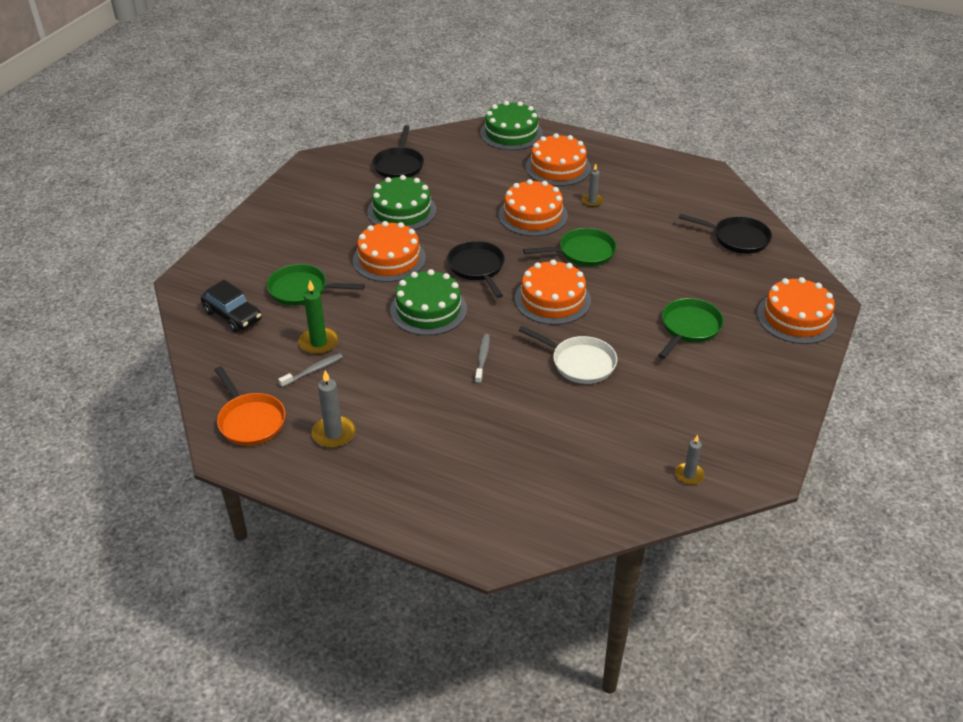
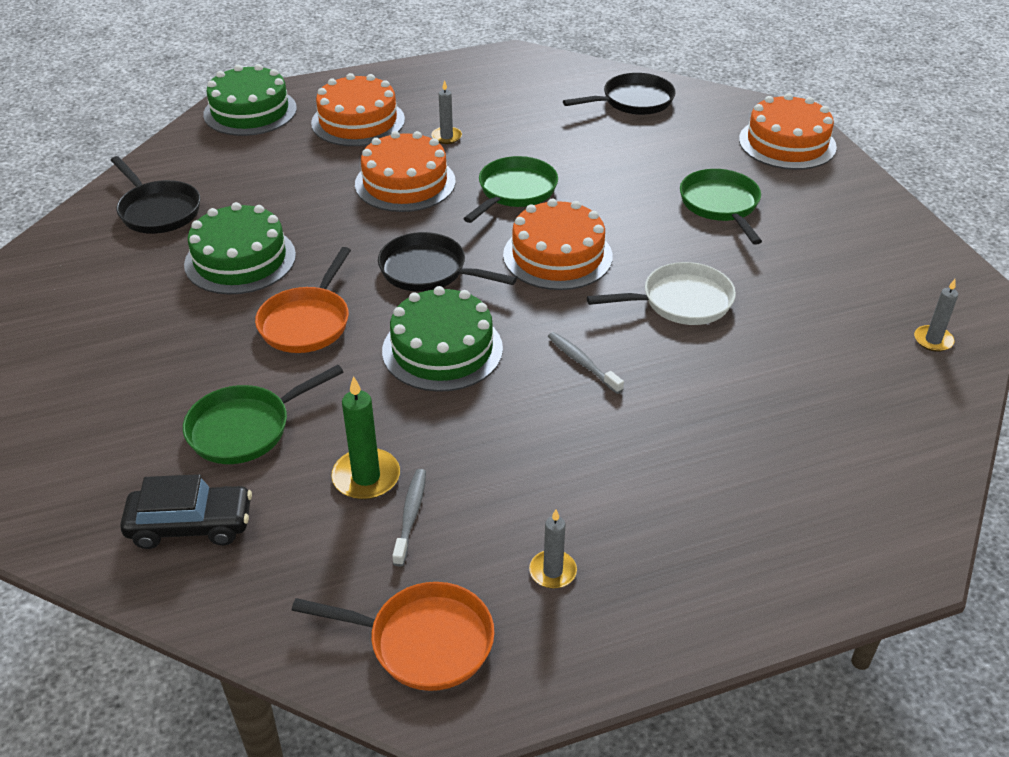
camera: 45 degrees left, 0 degrees up
(334, 434) = (552, 571): grey candle -> grey candle, size x0.65
(389, 259) = (307, 322): orange cake -> orange pan

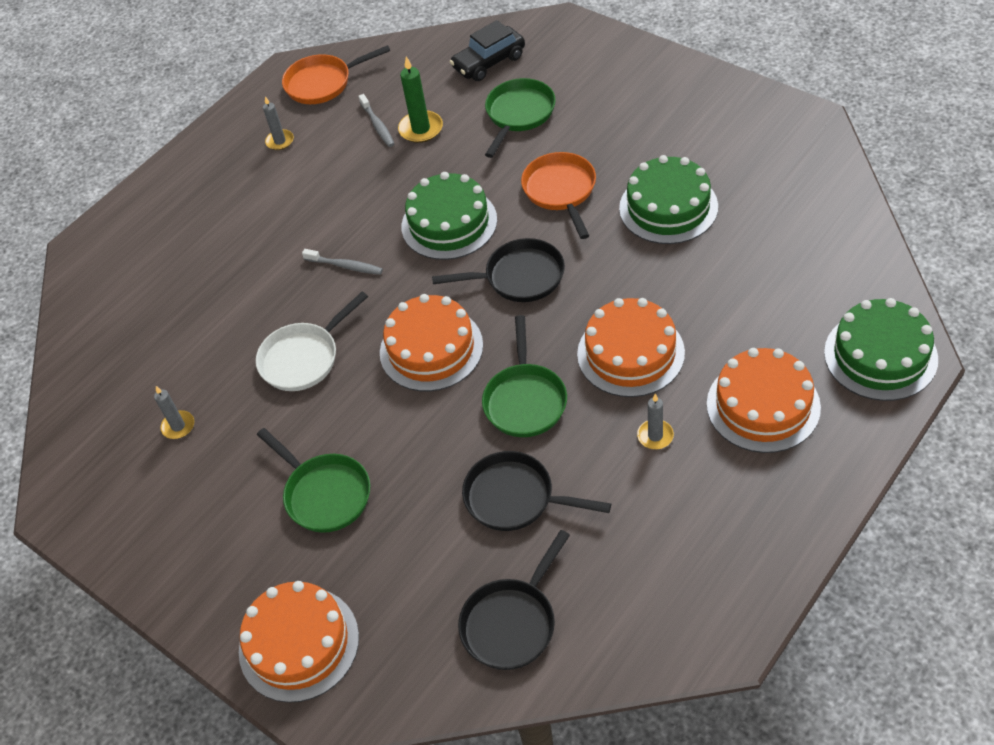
camera: 155 degrees right, 10 degrees up
(158, 211) = (790, 209): black pan -> black pan (515, 497)
(933, 340) = (90, 429): grey candle -> grey candle (178, 426)

